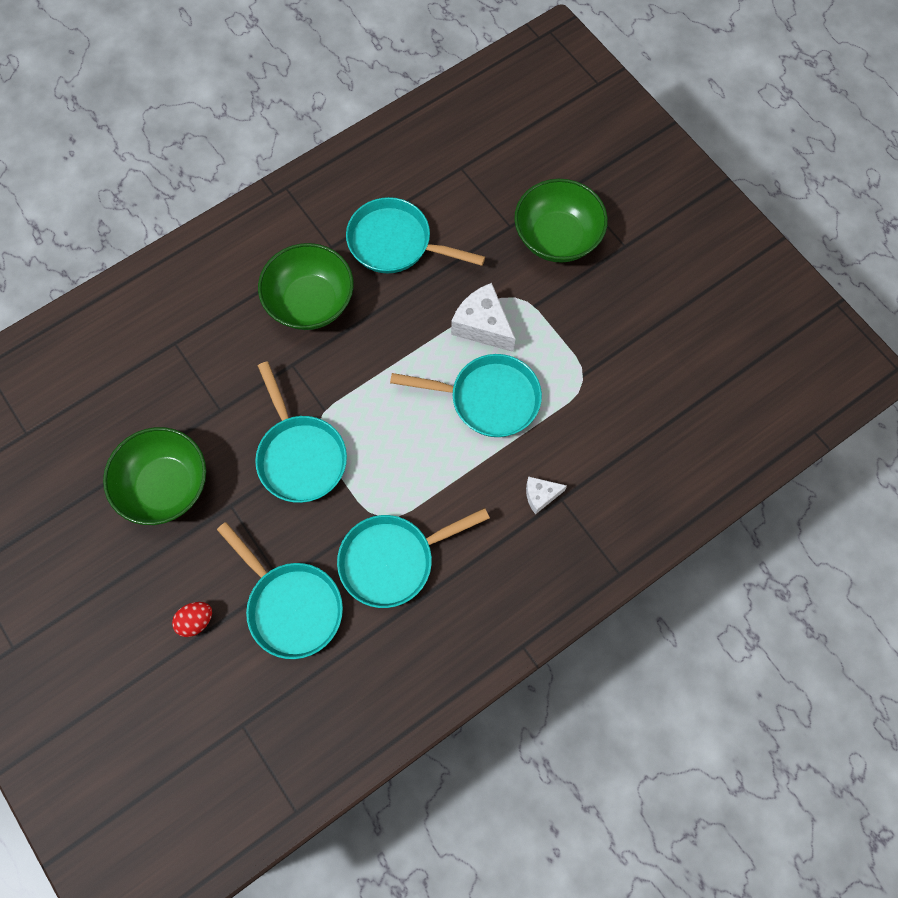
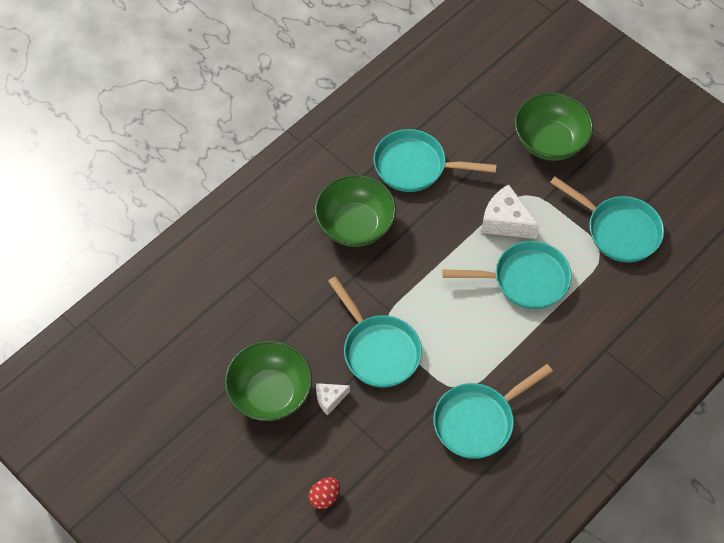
camera: 10 degrees left, 10 degrees down
(291, 606) = (402, 472): turquoise pan -> turquoise pan (619, 230)
(540, 496) = (588, 350): white cheese -> white cheese (330, 399)

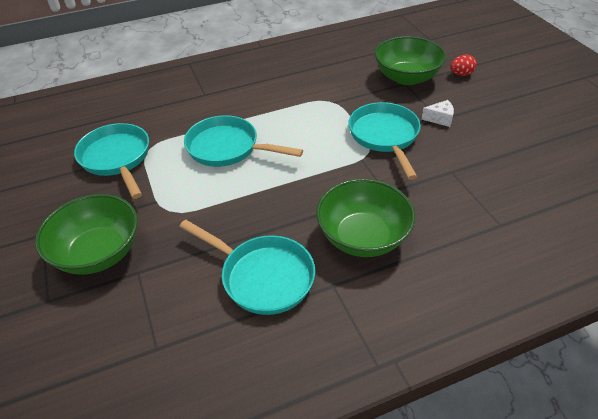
camera: 155 degrees left, 15 degrees down
(270, 393) = (492, 134): green bowl -> green bowl (406, 77)
(478, 421) = (327, 83): turquoise pan -> none
(505, 222) = (208, 194): white cheese -> none

